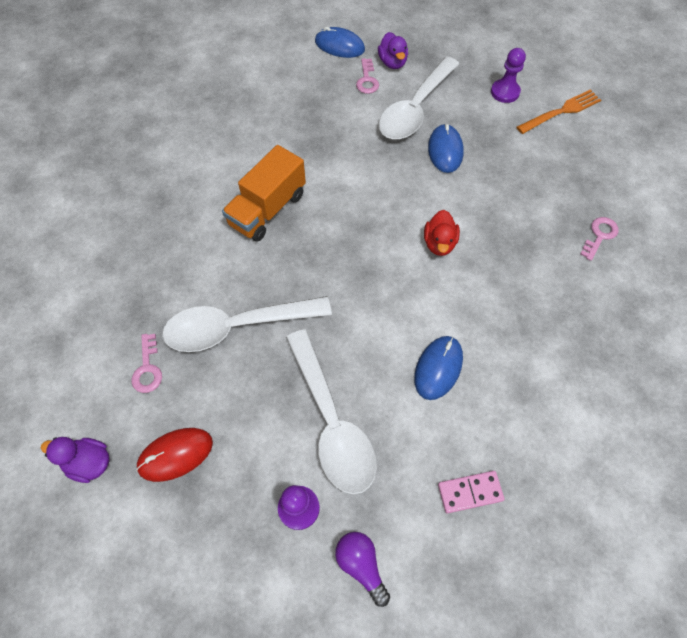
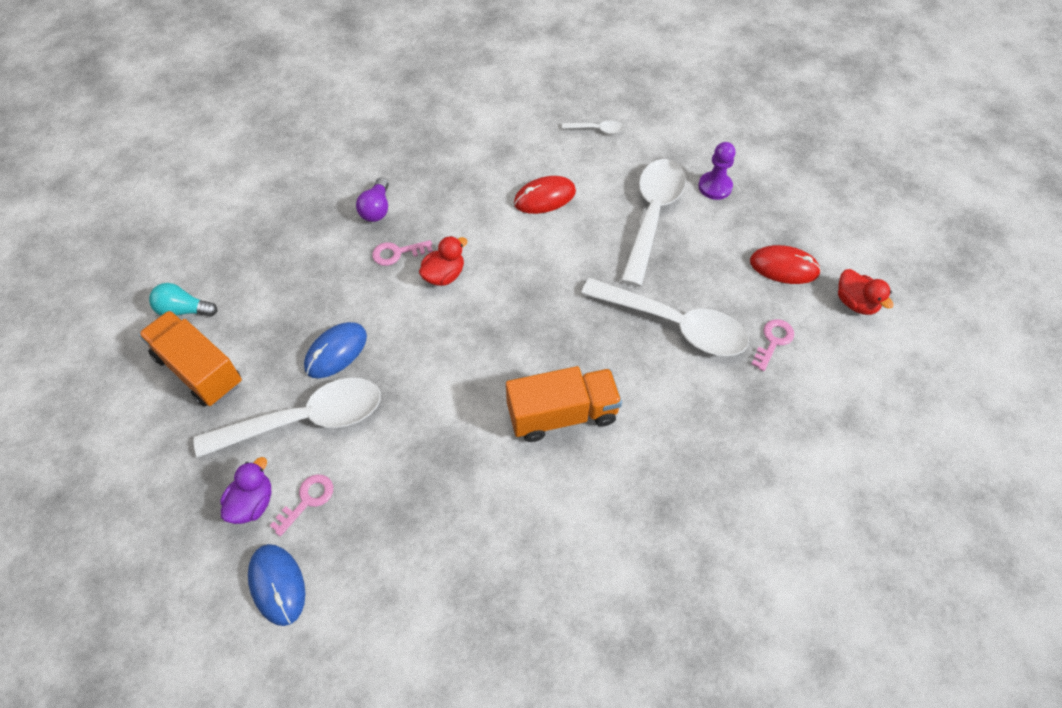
camera: 140 degrees left, 5 degrees down
(89, 462) = (855, 303): purple duck -> red duck
(361, 565) = (697, 140): purple light bulb -> purple light bulb (376, 209)
(438, 368) = (544, 197): blue mouse -> red mouse
(470, 492) = (597, 129): pink domino -> white spoon
(505, 92) = (199, 370): purple pawn -> orange truck
(561, 111) = (184, 310): orange fork -> turquoise light bulb
(599, 236) = (317, 196): pink key -> pink key (397, 253)

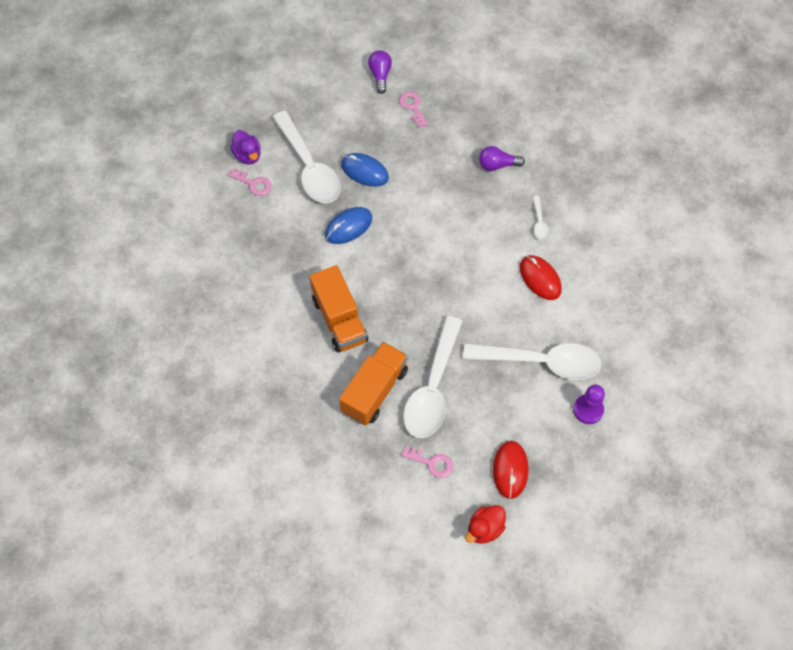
camera: 80 degrees right, 5 degrees up
(184, 310) = (380, 75): turquoise light bulb -> purple light bulb
(199, 370) = (335, 99): orange truck -> orange truck (374, 391)
(252, 503) = (248, 155): purple duck -> purple duck turned 45 degrees clockwise
(277, 585) = (198, 183): blue mouse -> blue mouse (348, 227)
(397, 253) = (458, 188): pink key -> pink key (413, 107)
(444, 275) = (444, 223): red duck -> none
(597, 129) = (630, 308): white spoon -> white spoon (539, 223)

